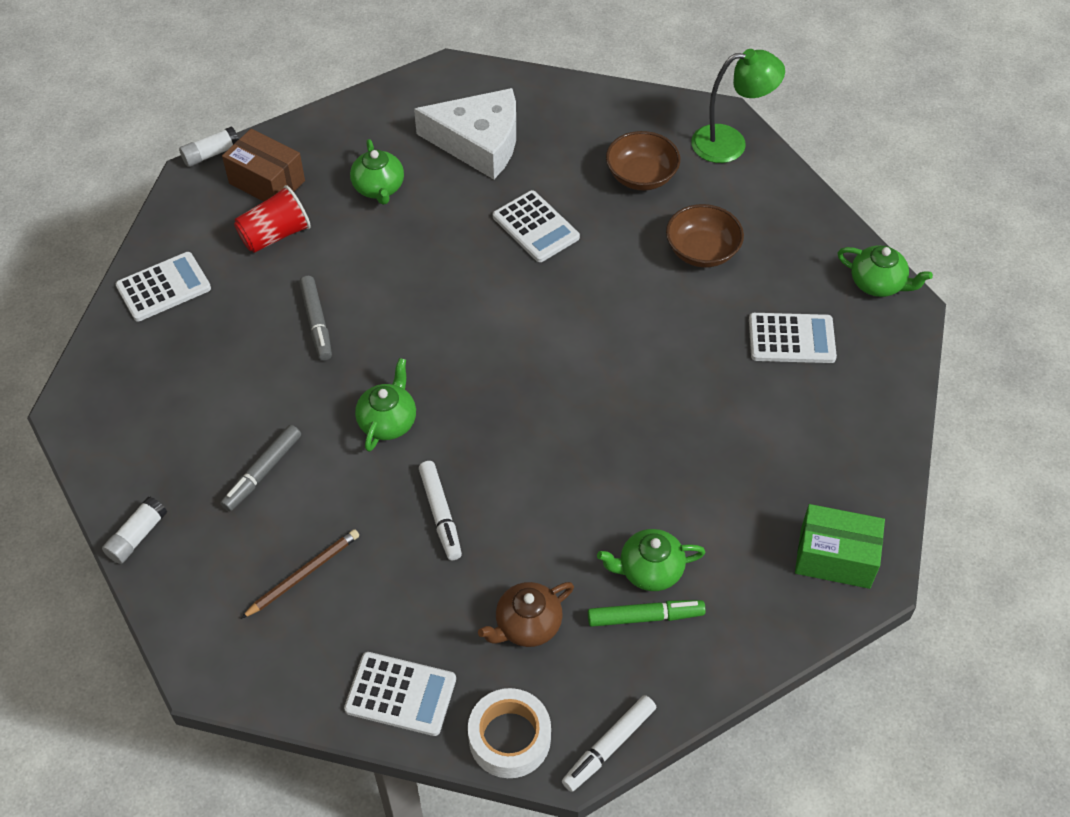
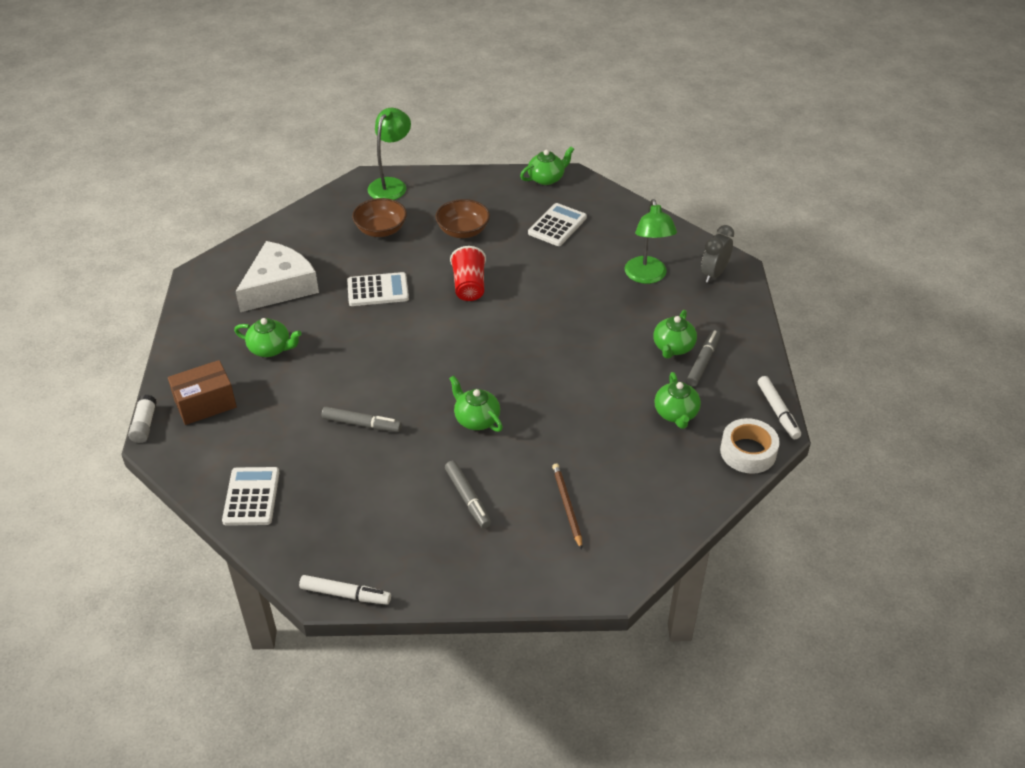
camera: 60 degrees left, 10 degrees down
(137, 536) = (470, 587): white glue stick -> none
(275, 235) = (261, 417): red cup -> red cup (469, 286)
(401, 694) = (688, 490): white calculator -> none
(440, 514) = (568, 421): white marker -> white marker (345, 594)
(527, 625) = (676, 414): brown teapot -> green teapot
(644, 617) = (703, 362): green marker -> grey marker
(767, 481) = (647, 276): none -> green lamp
(835, 557) = (714, 274): green box -> grey clock

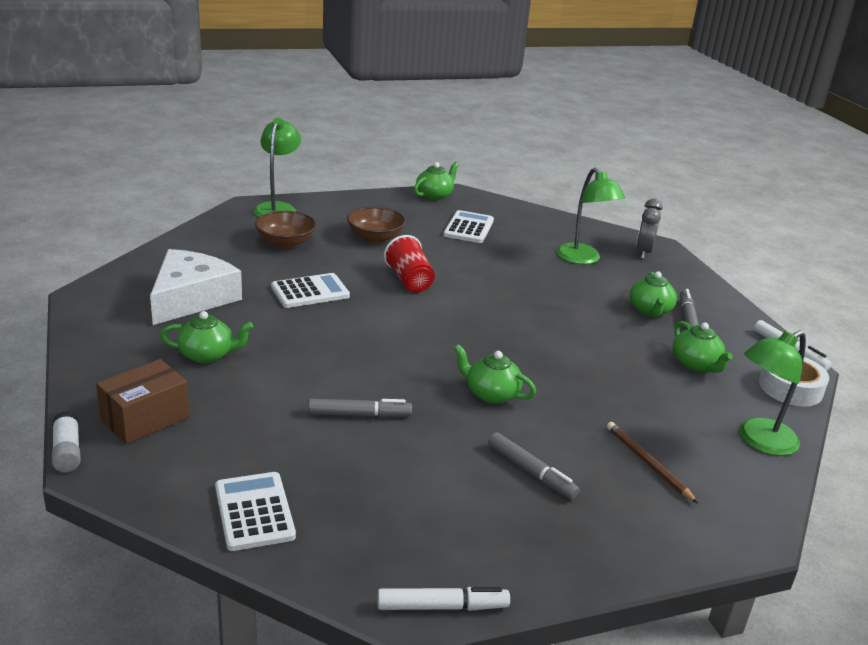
camera: 20 degrees left, 15 degrees down
(678, 501) = (759, 441): none -> green lamp

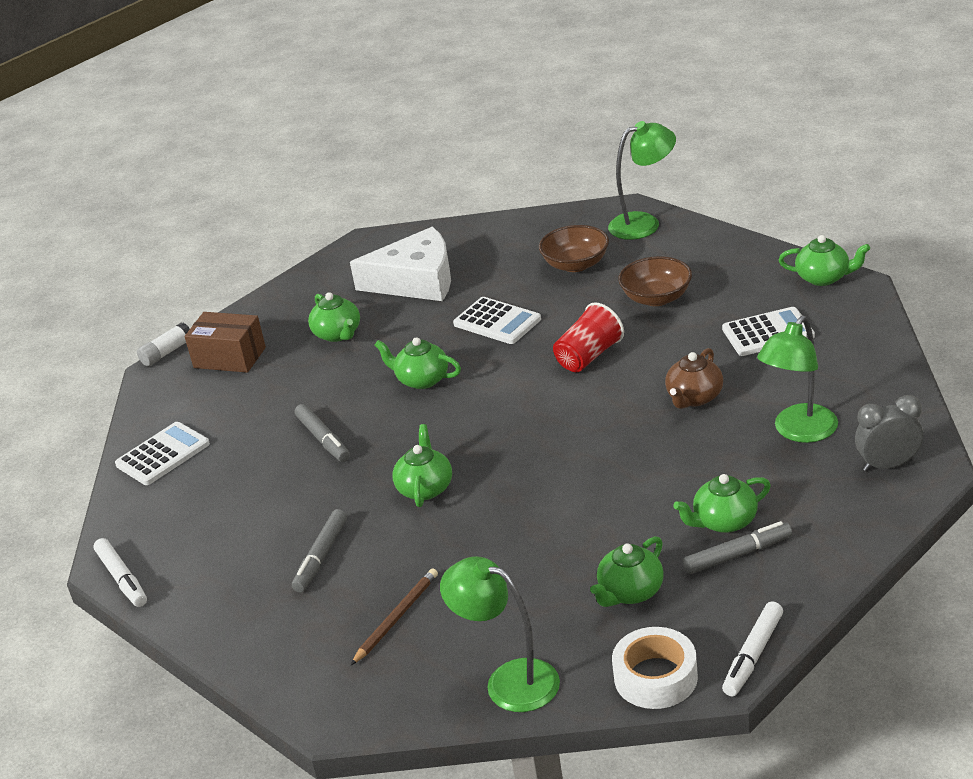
camera: 70 degrees right, 5 degrees up
(340, 345) = (422, 380): none -> green teapot
(507, 270) = (694, 397): none -> brown teapot

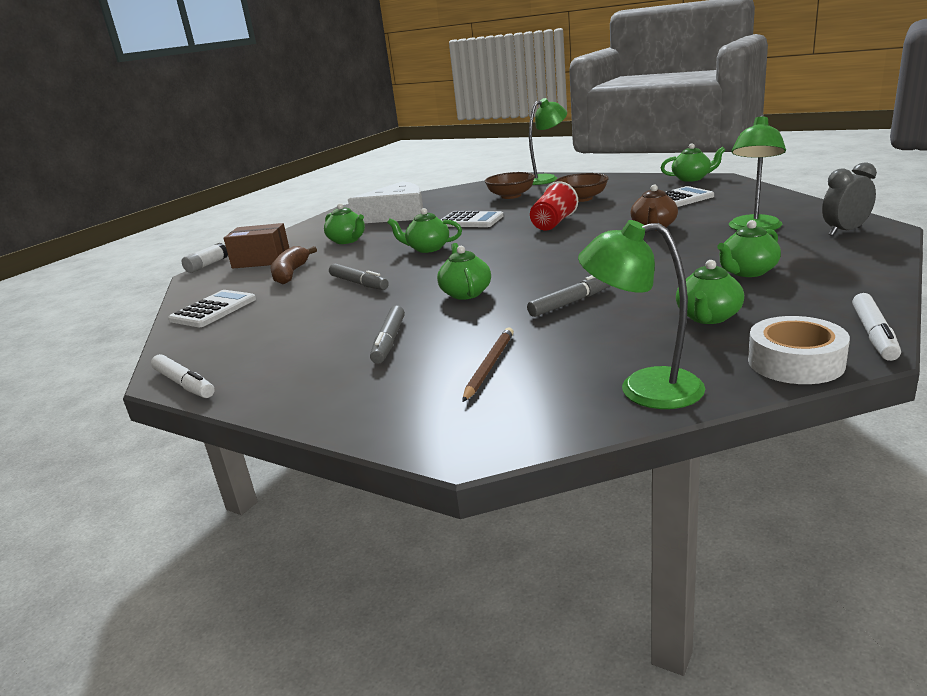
camera: 15 degrees left, 10 degrees down
(256, 398) = (291, 273): none -> brown banana
(737, 555) = (780, 285): grey marker -> grey marker (571, 302)

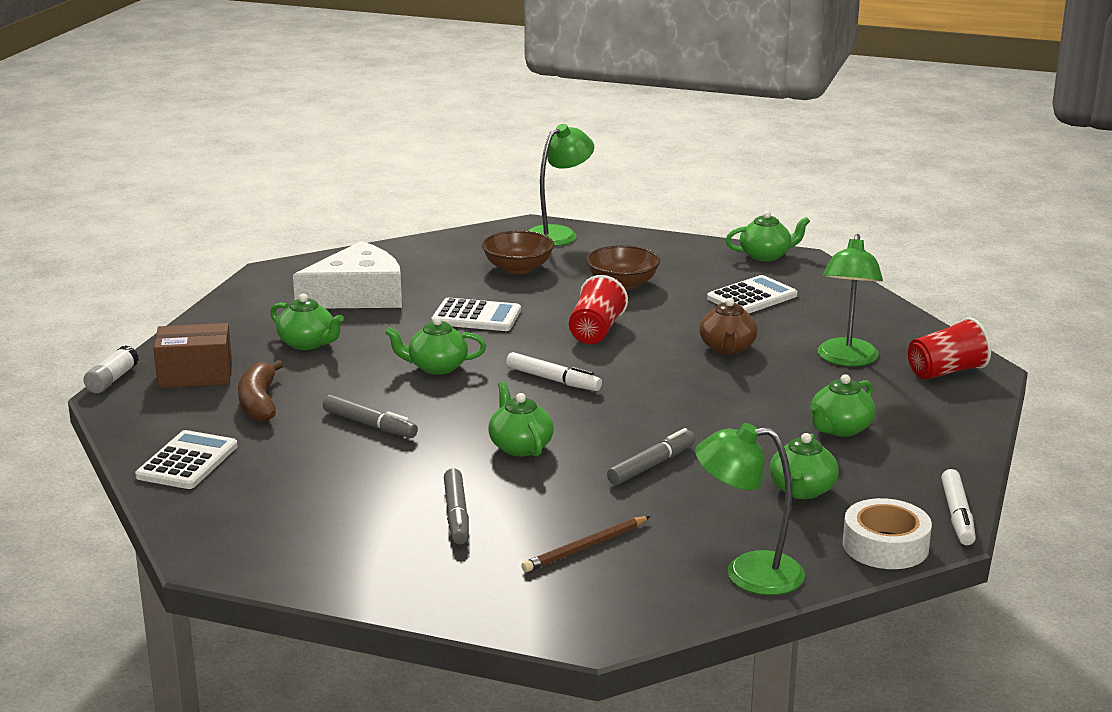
camera: 15 degrees left, 0 degrees up
(184, 384) = (234, 568): white marker -> white marker (553, 380)
(489, 366) = (585, 547): brown pencil -> brown pencil turned 135 degrees counterclockwise
(845, 231) = (946, 372): grey clock -> red cup

